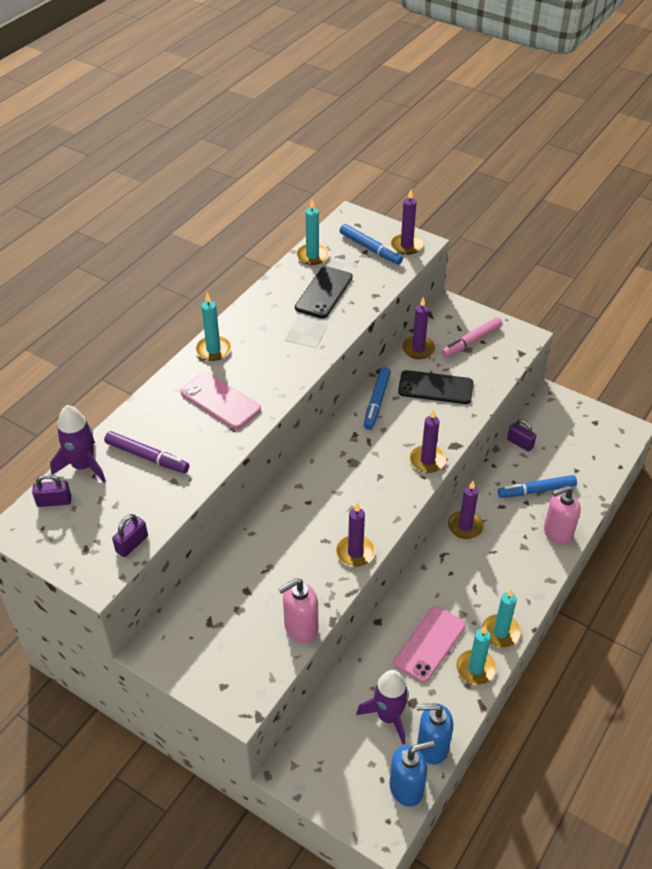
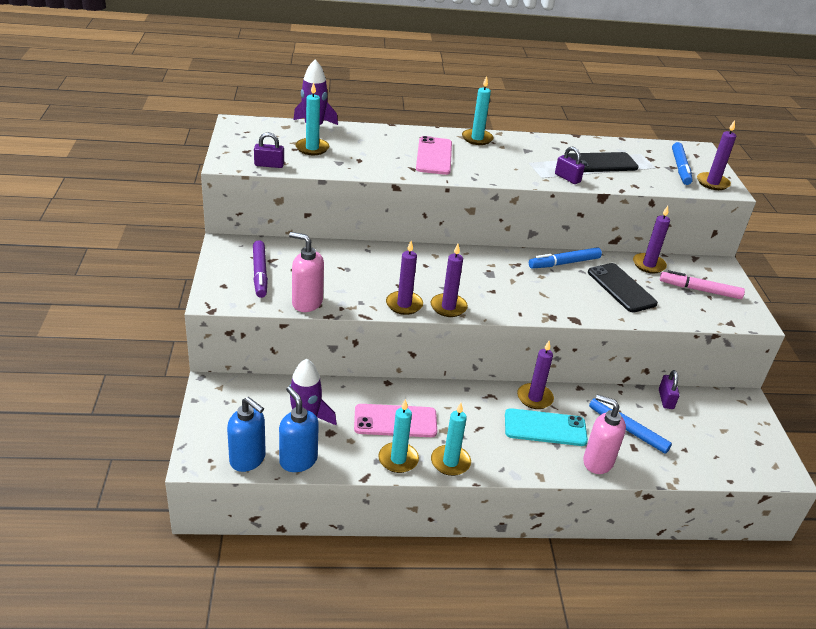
camera: 50 degrees right, 10 degrees down
(54, 501) = (273, 128): purple padlock -> purple padlock (567, 178)
(147, 457) = (348, 146): purple marker -> purple marker (260, 273)
(312, 256) = (630, 147): turquoise candle -> turquoise candle (312, 148)
(427, 460) = (539, 310): purple candle -> purple candle (448, 307)
(502, 542) = (545, 428): none -> turquoise phone

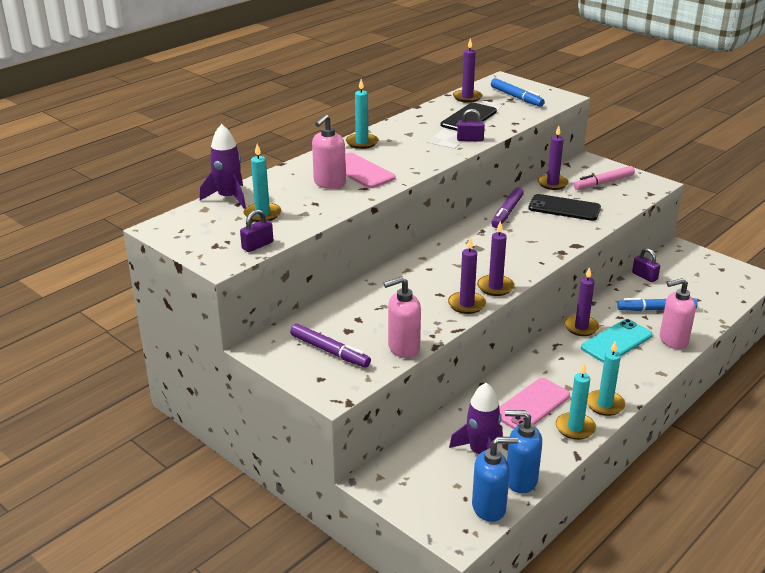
camera: 40 degrees left, 5 degrees down
(395, 153) = (329, 183): none -> pink soap dispenser
(564, 263) = (507, 212): blue marker -> purple marker
(712, 183) = (550, 98): purple candle -> purple candle (467, 97)

